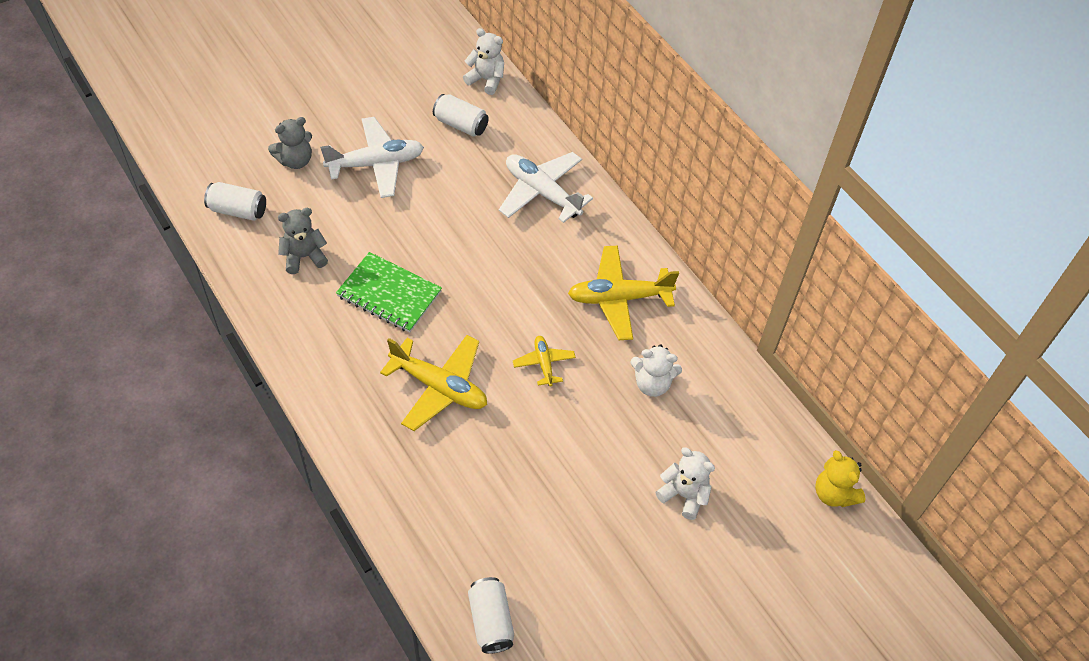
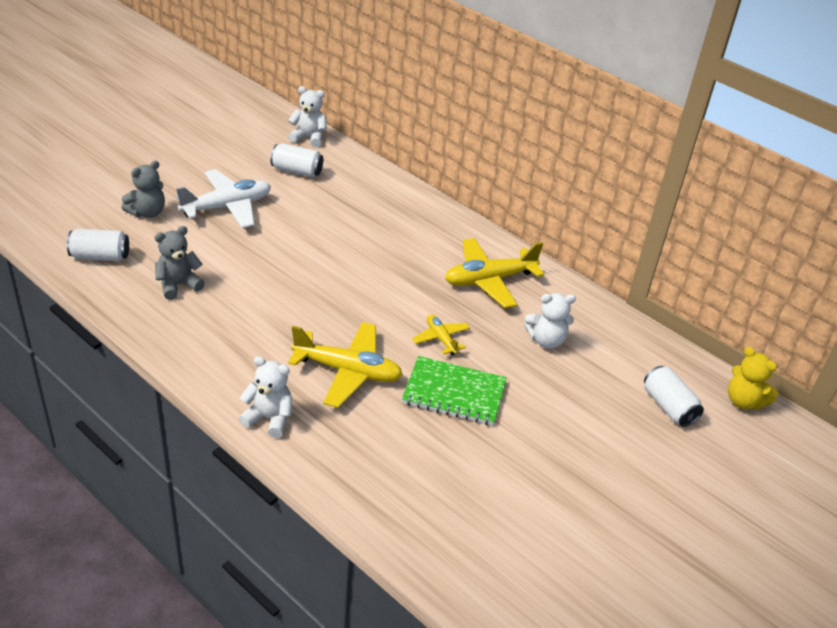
camera: 15 degrees left, 15 degrees down
(389, 294) = (272, 304): green notebook -> green notebook (454, 393)
(490, 621) = (473, 565): white can -> white can (668, 406)
(542, 192) = (389, 211): white plane -> none
(684, 495) = (613, 423): white teddy bear -> white teddy bear (269, 418)

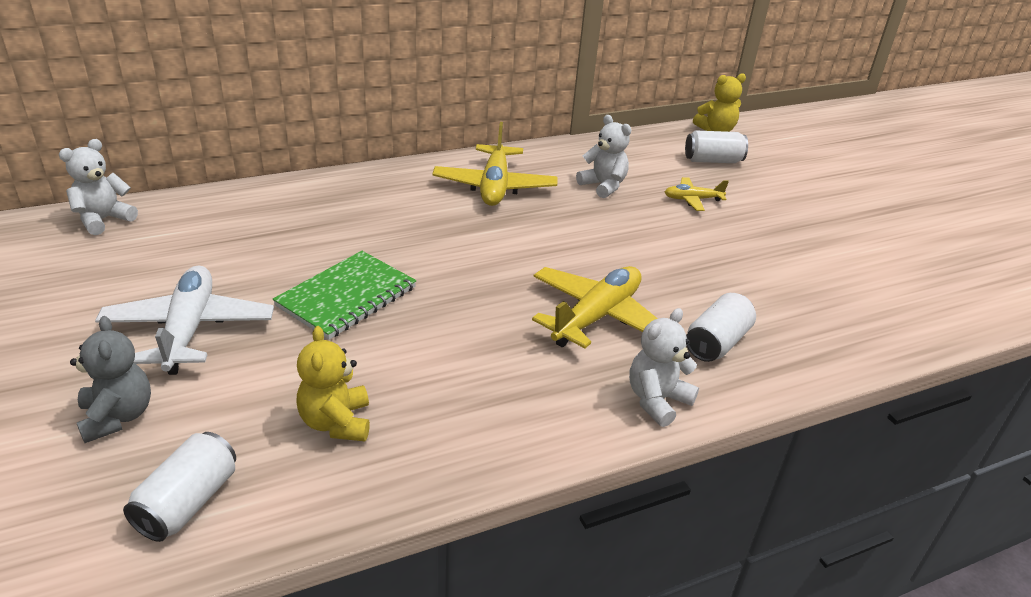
camera: 65 degrees left, 5 degrees down
(178, 285) = (336, 422): grey teddy bear -> yellow teddy bear
(297, 171) = (169, 249): white can -> white can (716, 342)
(441, 338) = (571, 241): yellow plane -> yellow plane (692, 199)
(454, 393) = (658, 258): green notebook -> green notebook (347, 297)
(546, 340) = (603, 186): white teddy bear -> white teddy bear turned 60 degrees counterclockwise

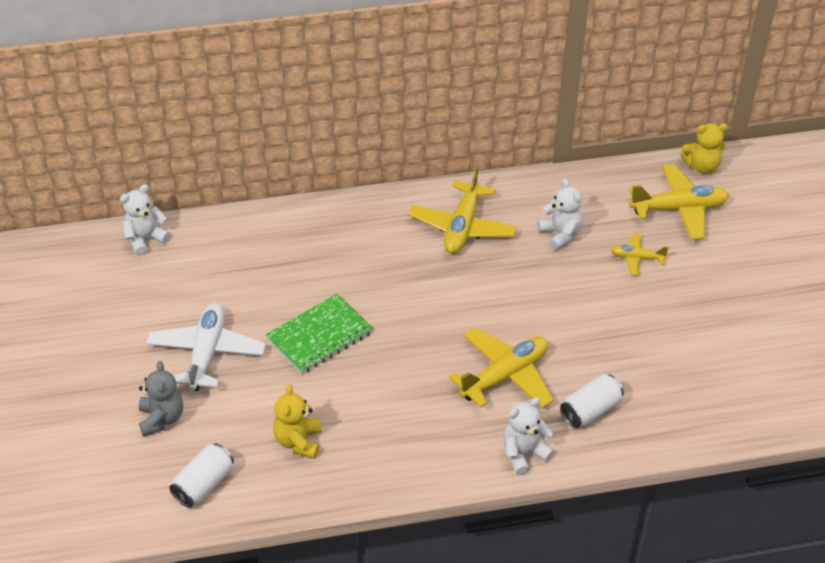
camera: 15 degrees right, 10 degrees up
(712, 161) = (679, 209): white can -> yellow plane

